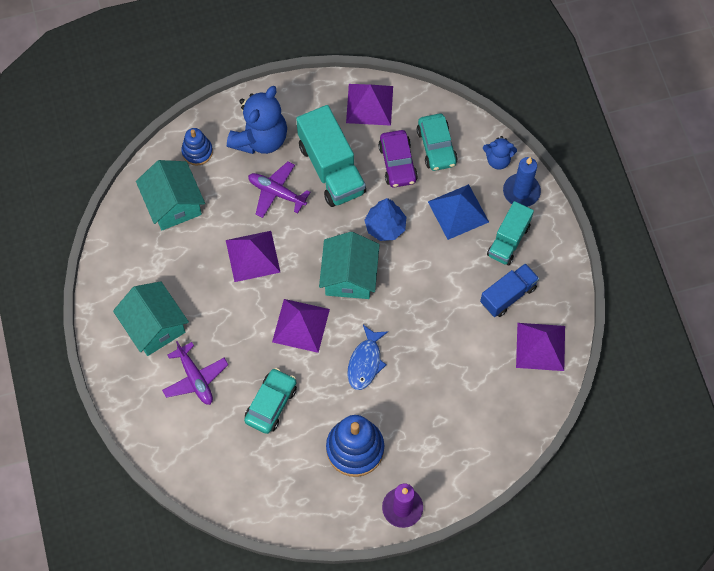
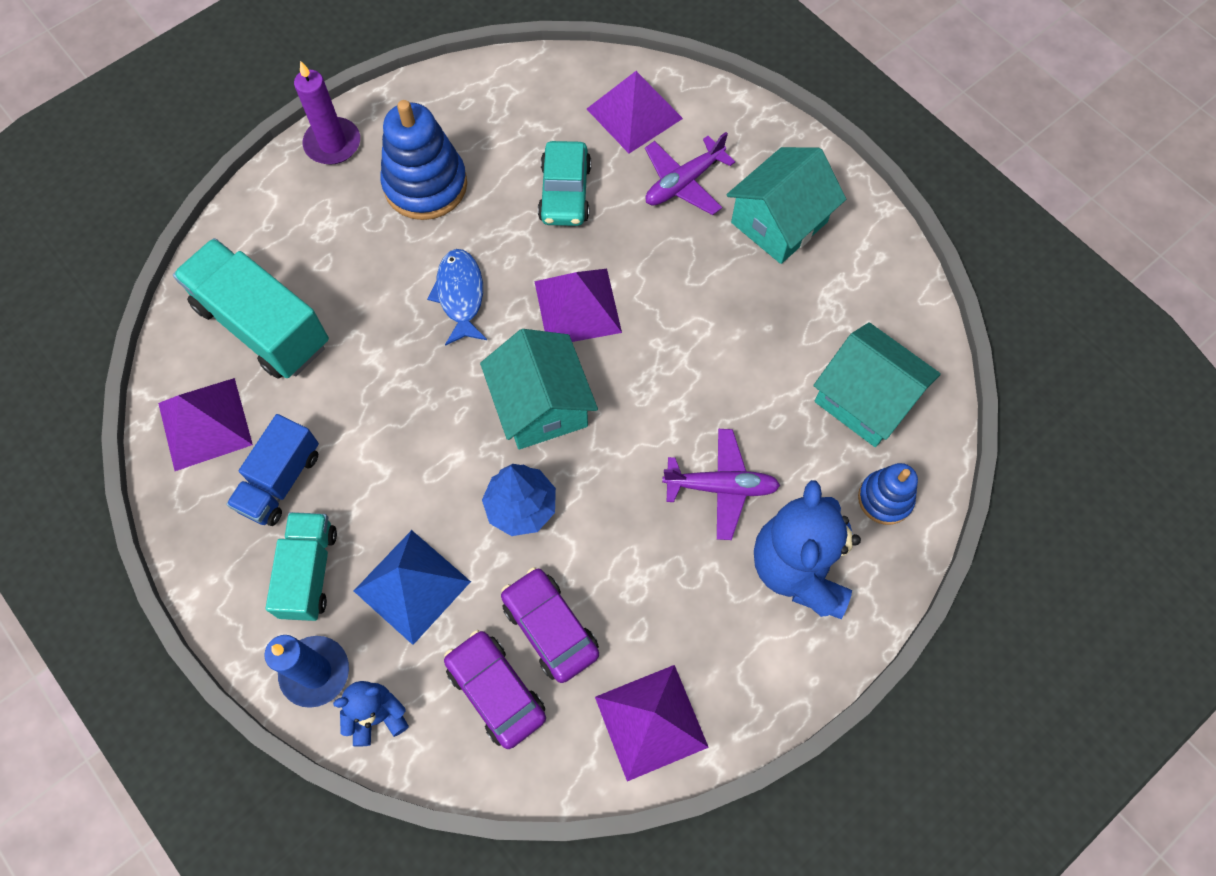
camera: 155 degrees right, 0 degrees up
(154, 326) = (779, 222): turquoise house -> turquoise house turned 75 degrees counterclockwise
(195, 378) = (683, 183): purple plane -> purple plane turned 75 degrees counterclockwise
(252, 256) = (701, 373): purple pyramid -> purple pyramid (634, 113)
(331, 168) = (656, 567): turquoise truck -> turquoise truck (263, 325)
(436, 147) = (496, 691): turquoise car -> purple car

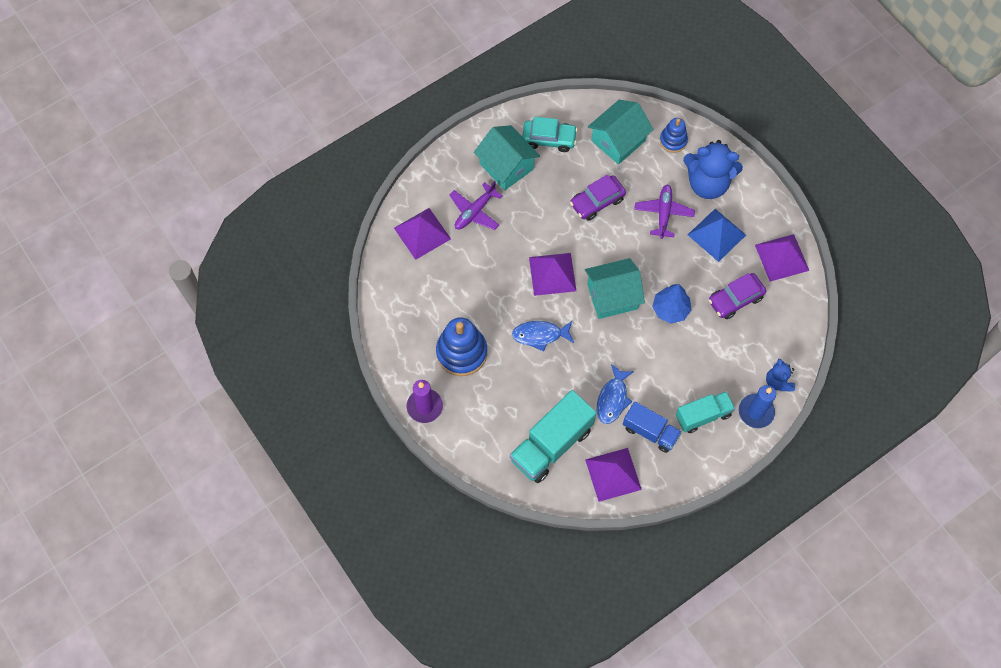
camera: 85 degrees left, 0 degrees up
(309, 572) = (703, 415): turquoise truck -> turquoise truck turned 150 degrees clockwise
(343, 416) = (612, 399): none -> blue fish
(412, 586) = (712, 364): blue pyramid -> blue pyramid (716, 234)
(496, 691) = (766, 326): purple car -> purple car (597, 201)
(565, 193) = (475, 275): turquoise car -> turquoise car (549, 139)
(683, 183) = (475, 212): purple plane -> purple plane turned 75 degrees clockwise

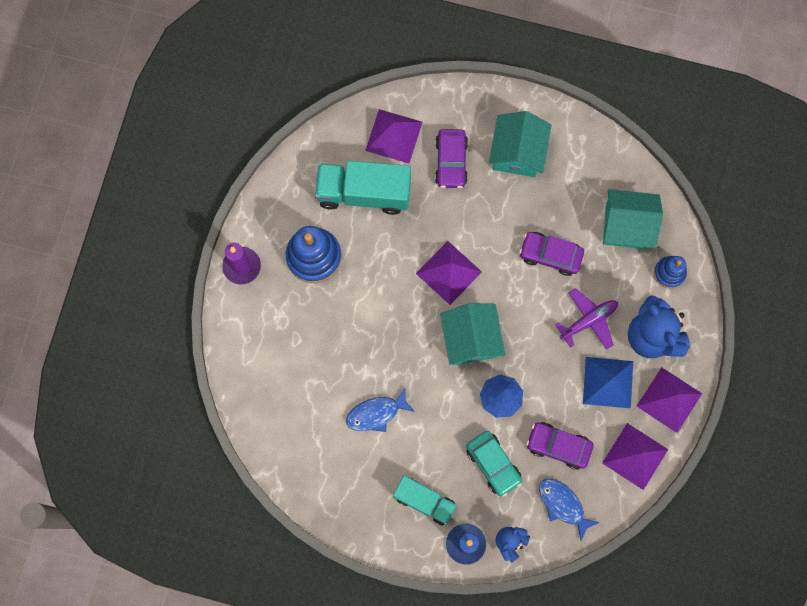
camera: 50 degrees right, 10 degrees up
(475, 212) = (451, 162): purple plane -> purple car
(540, 335) = (383, 307): blue fish -> blue fish (563, 505)
(549, 139) = (575, 166): turquoise car -> turquoise car (493, 464)
(551, 444) = (293, 395): turquoise truck -> turquoise truck (364, 193)
(612, 296) = (471, 339): turquoise house -> turquoise house turned 45 degrees clockwise
(613, 474) = (309, 466): purple pyramid -> purple pyramid (669, 399)
(650, 431) = (372, 467): blue truck -> none

